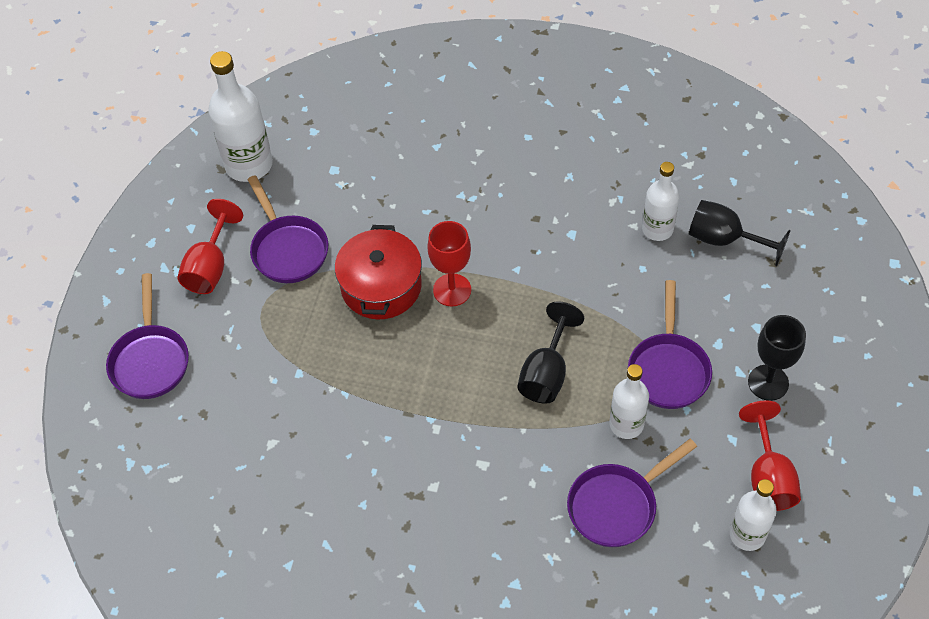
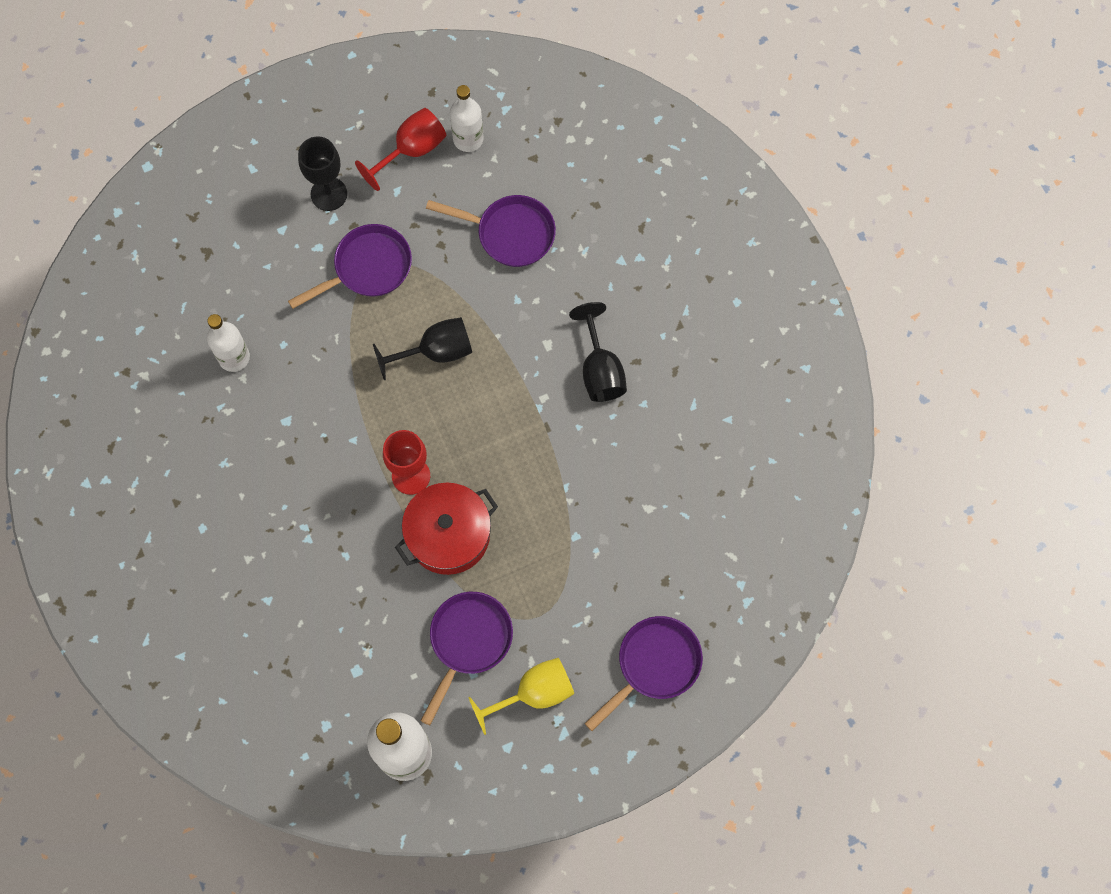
camera: 130 degrees left, 15 degrees up
(210, 267) = (534, 693): red goblet -> yellow goblet
(626, 424) = (438, 268): white bottle -> none
(724, 240) = (209, 300): black goblet -> black goblet (600, 370)

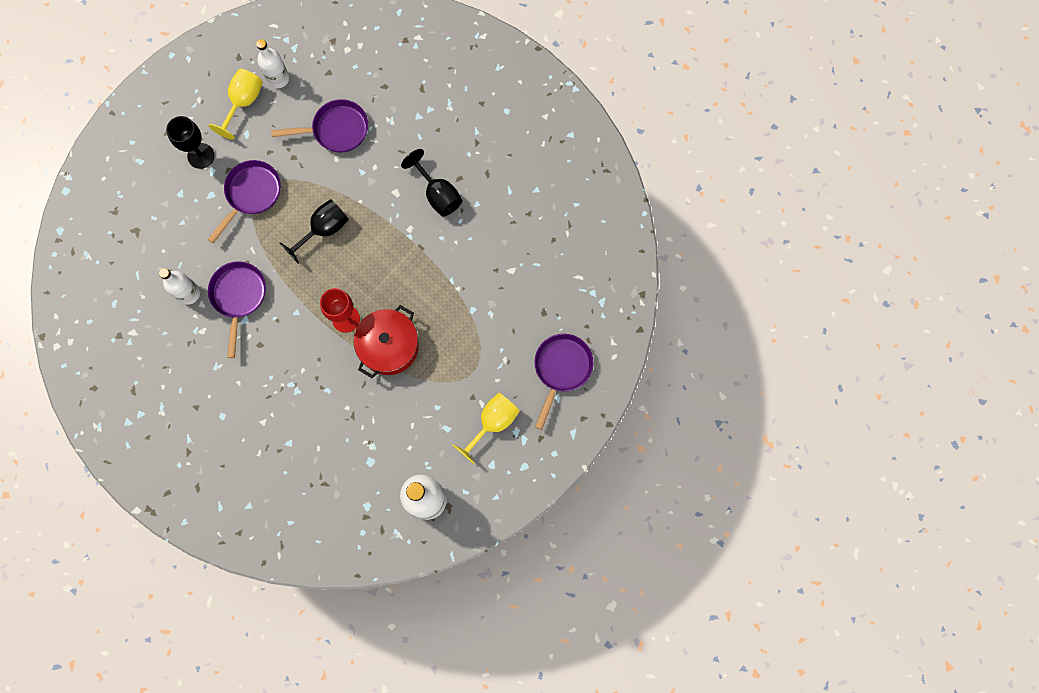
camera: 25 degrees left, 5 degrees up
(411, 150) = (243, 102): red goblet -> yellow goblet
(468, 642) = (434, 409): purple pan -> purple pan (239, 297)

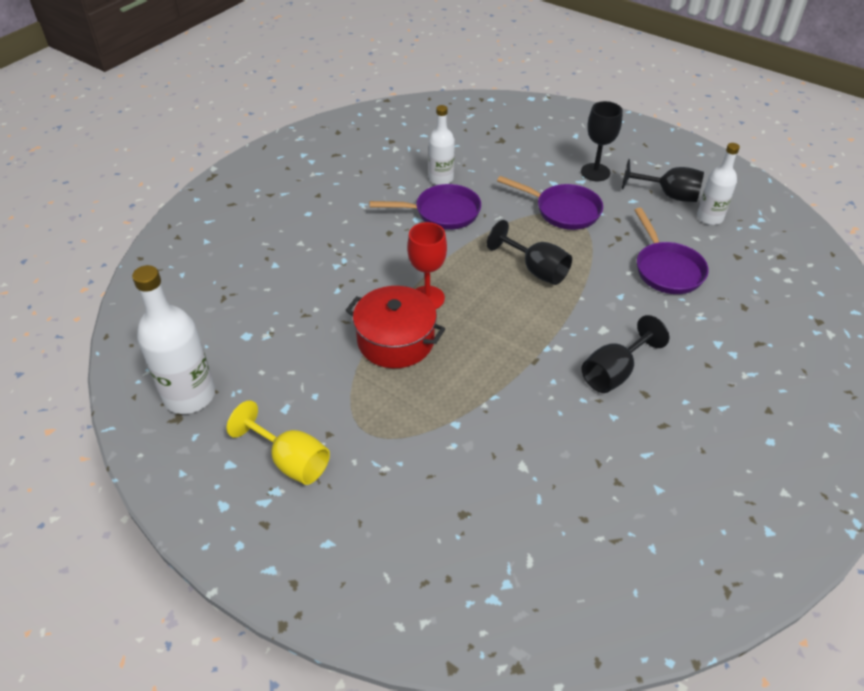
camera: 85 degrees right, 30 degrees down
(243, 102) = (669, 195): yellow goblet -> black goblet
(561, 369) = (374, 545): purple pan -> none

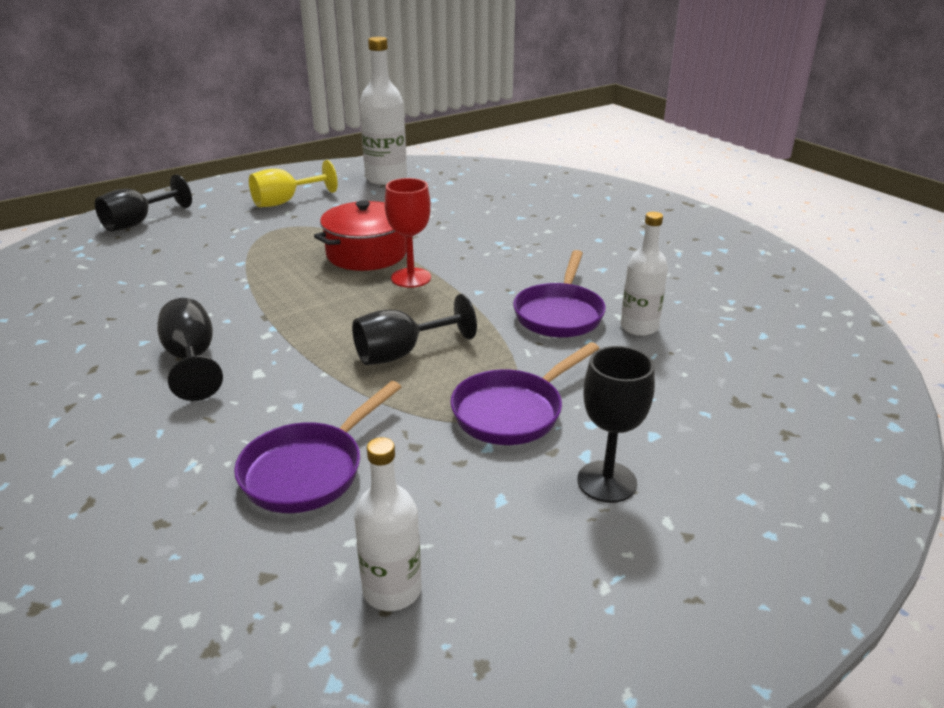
camera: 110 degrees right, 15 degrees down
(666, 269) = (309, 470): purple pan -> purple pan turned 60 degrees counterclockwise
(669, 195) = (492, 557): black goblet -> black goblet (138, 223)

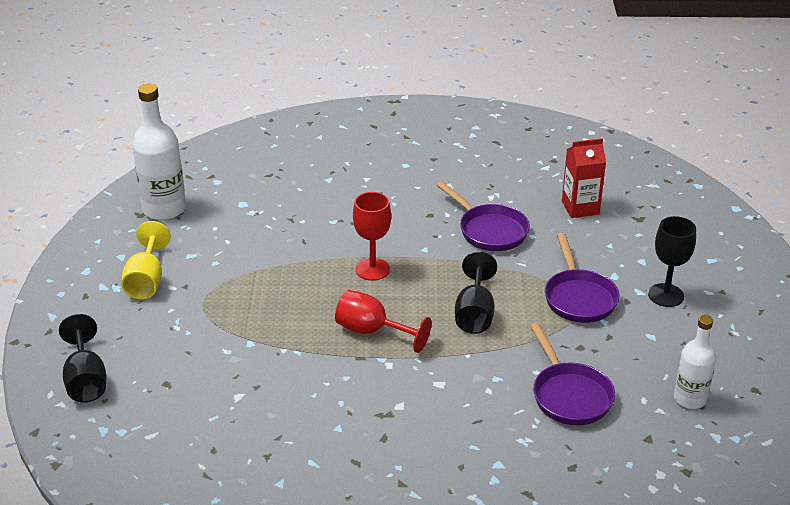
camera: 55 degrees left, 5 degrees up
(192, 360) = (391, 409): black goblet -> none
(312, 309) = (372, 331): none -> red goblet
(366, 254) = (308, 275): red pot -> none
(639, 327) = (535, 210): white bottle -> none
(690, 353) = (580, 208): none -> red carton

